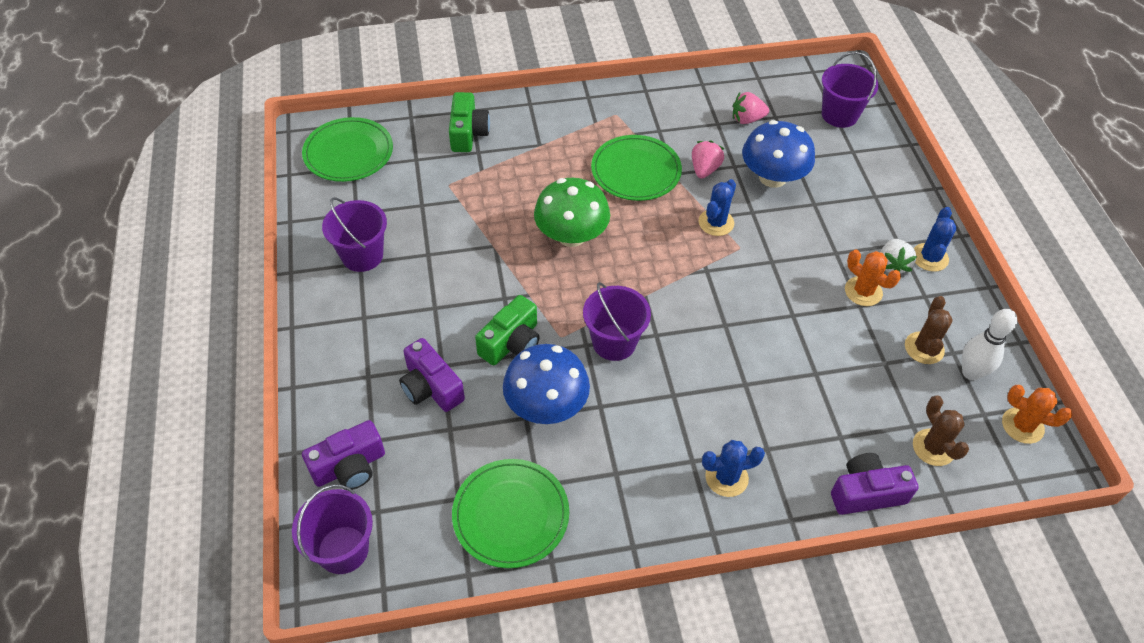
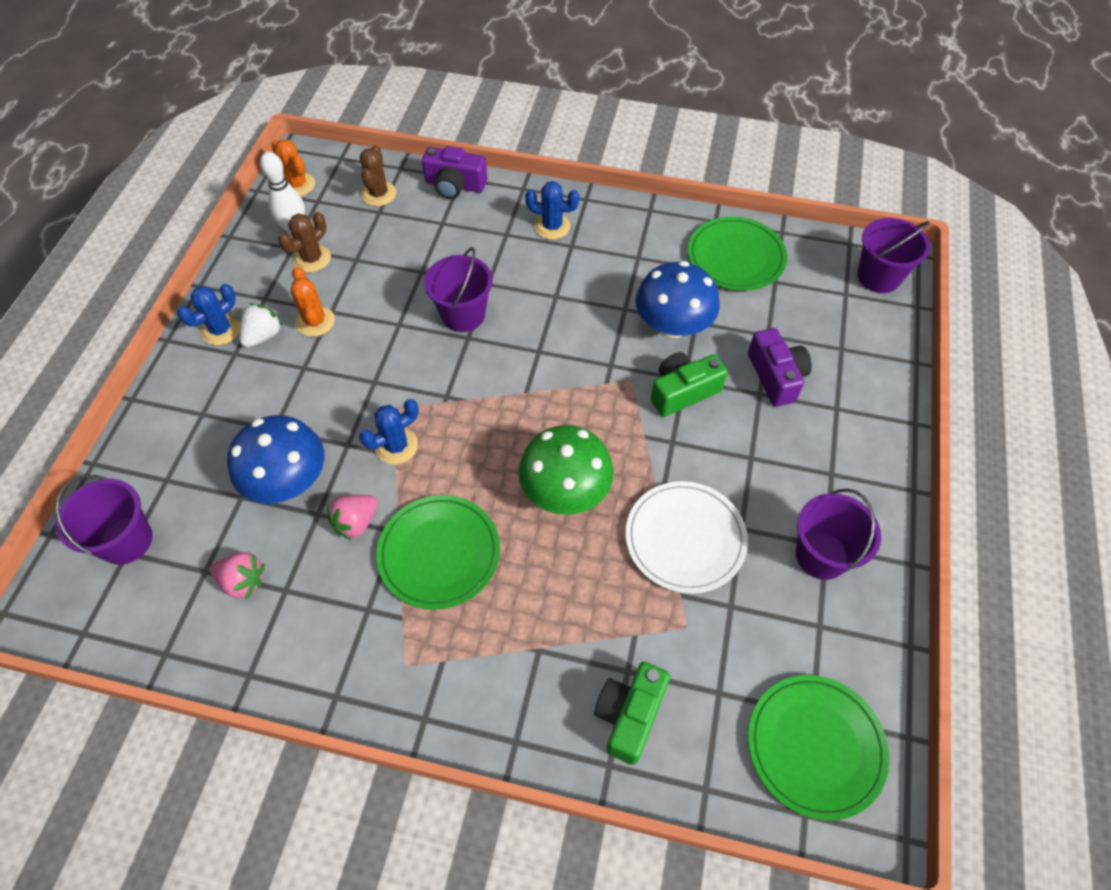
camera: 155 degrees left, 5 degrees up
(349, 467) = (865, 334): purple camera -> none
(468, 233) = (685, 538): none -> white plate
(614, 342) = (582, 357): purple bucket -> purple bucket (463, 315)

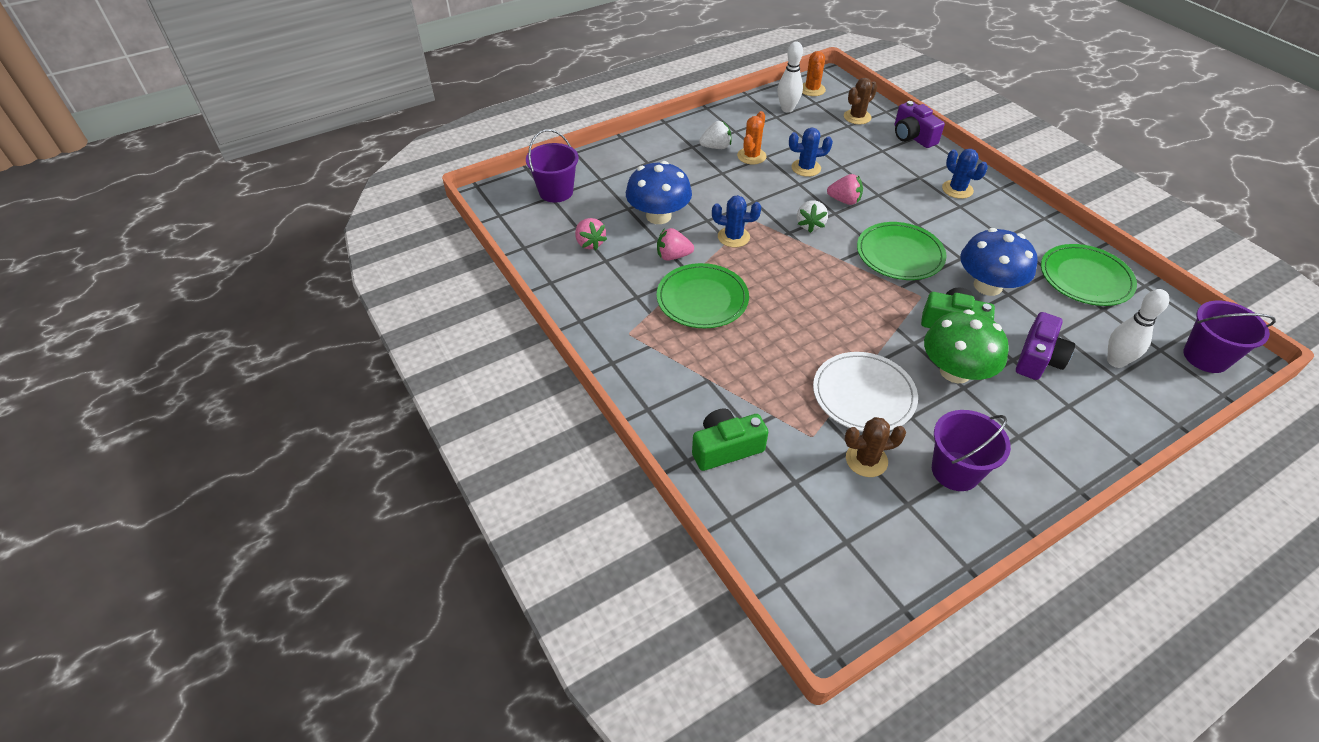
camera: 45 degrees right, 10 degrees down
(221, 330) = (696, 132): blue cactus -> blue cactus (806, 168)
(312, 259) = (782, 127): brown cactus -> brown cactus (866, 460)
(458, 371) = (810, 225): none -> white strawberry
(463, 315) = (844, 200): purple bucket -> pink strawberry
(565, 490) = (811, 320): green mushroom -> green mushroom (955, 371)
(815, 746) = (828, 557): green plate -> green plate (899, 254)
(828, 332) = (1116, 361): none -> white bowling pin

